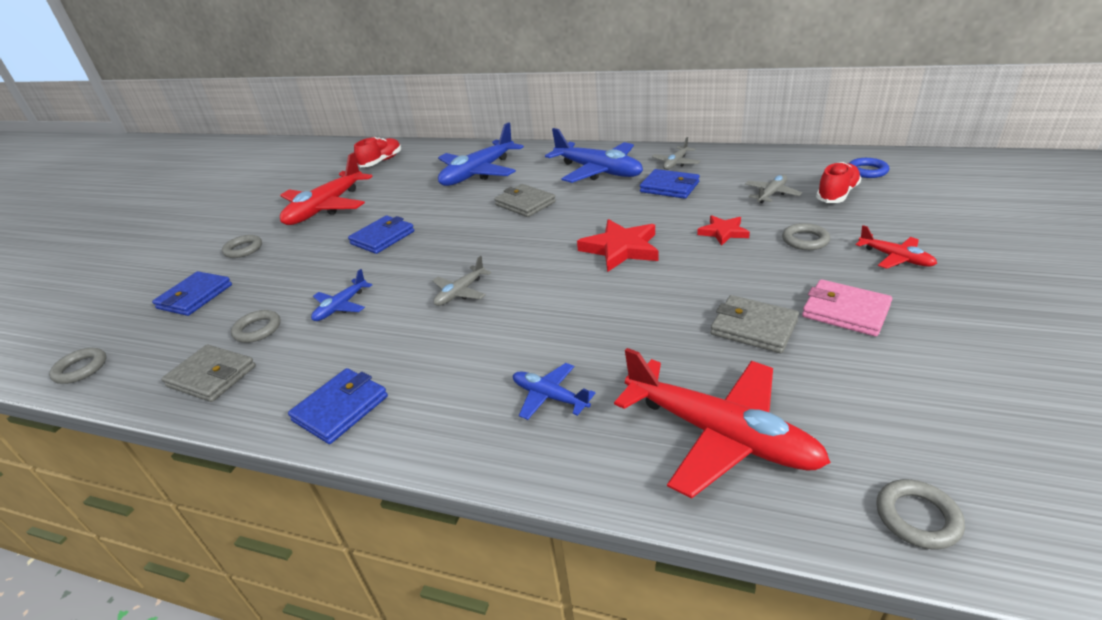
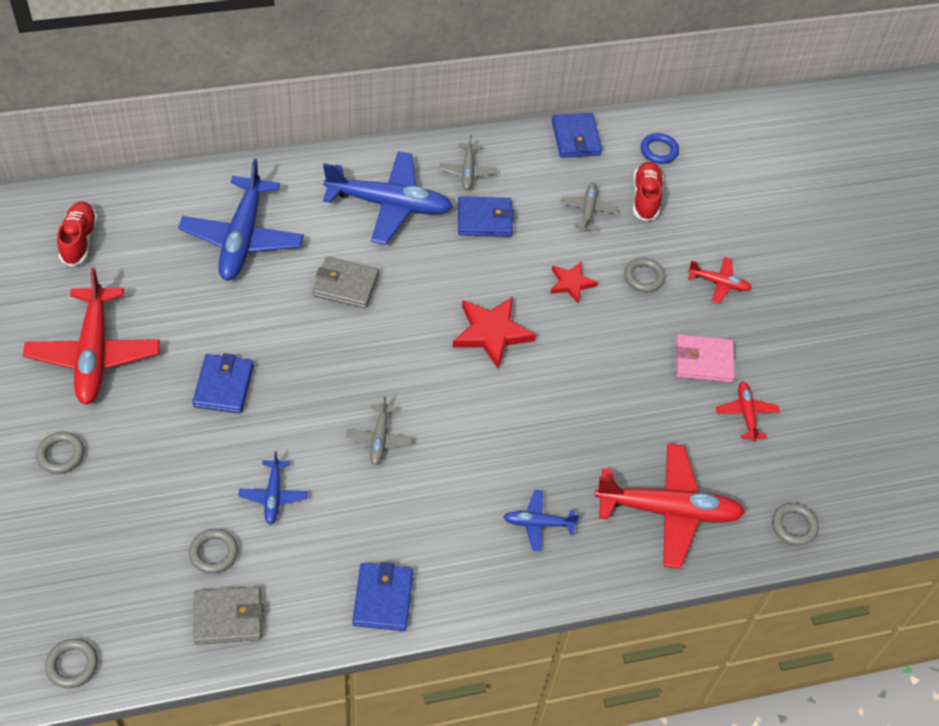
camera: 40 degrees left, 20 degrees up
(195, 297) = (86, 539): blue wallet -> blue wallet (576, 138)
(753, 327) = (647, 400): grey wallet -> none
(885, 370) = (746, 414): none -> red plane

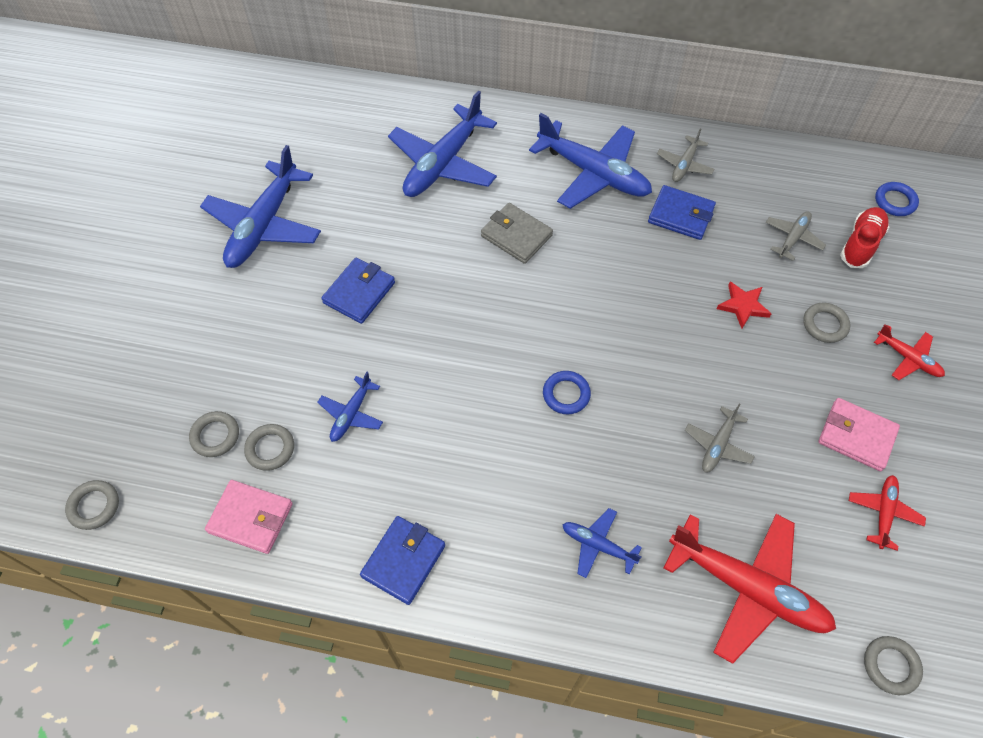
camera: 30 degrees right, 5 degrees up
(61, 455) = (189, 306): grey ring -> grey ring (215, 436)
(79, 240) = (303, 123): red shoe -> none
(94, 354) = (264, 225): red plane -> blue plane
(228, 617) = (251, 518): grey wallet -> pink wallet
(379, 439) = (477, 395): grey plane -> grey plane (718, 445)
(456, 410) = (566, 394): none -> blue ring
(492, 333) = (638, 329): red star -> none
(576, 138) = (810, 164): blue wallet -> none

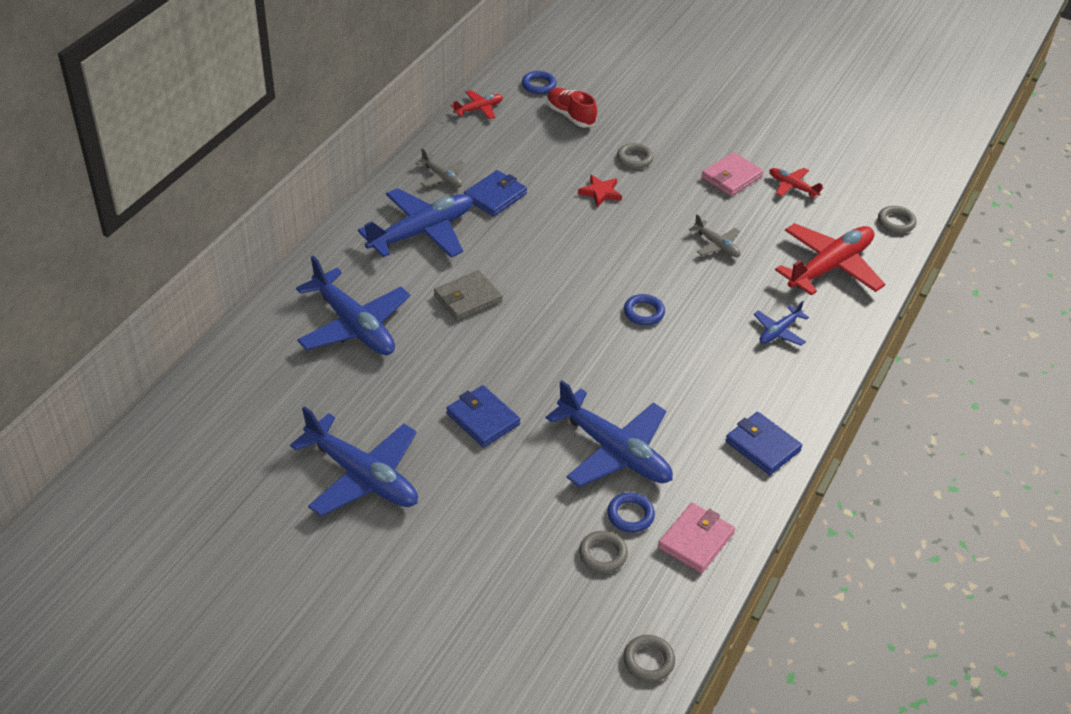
camera: 75 degrees left, 15 degrees down
(270, 449) = (630, 515): grey ring -> blue ring
(351, 414) = (614, 451): blue plane -> blue plane, size x2.05
(793, 238) = (548, 146): grey plane -> none
(908, 358) = (678, 131): red plane -> red plane (479, 109)

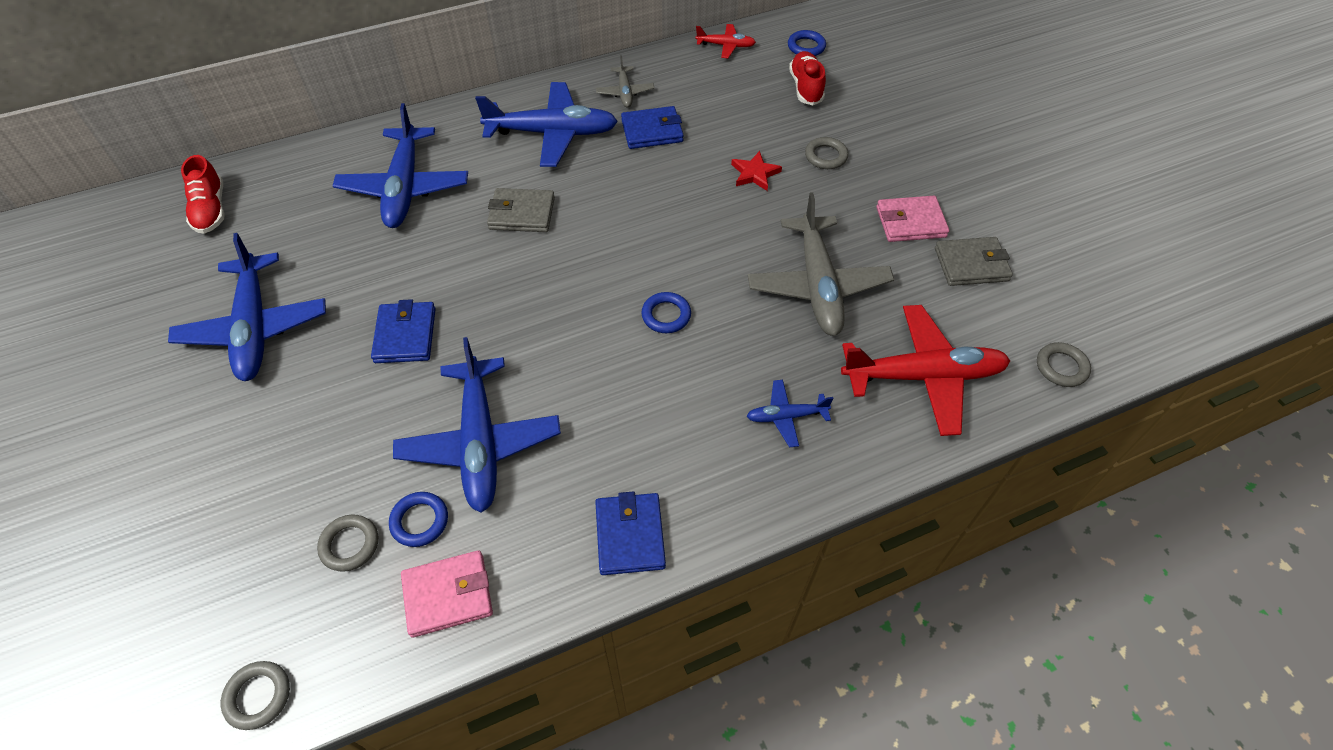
camera: 40 degrees right, 10 degrees up
(210, 421) = (211, 210): none -> red shoe
(716, 245) = (817, 285): grey plane -> grey plane, size x2.05
(792, 186) = (971, 264): red plane -> grey wallet

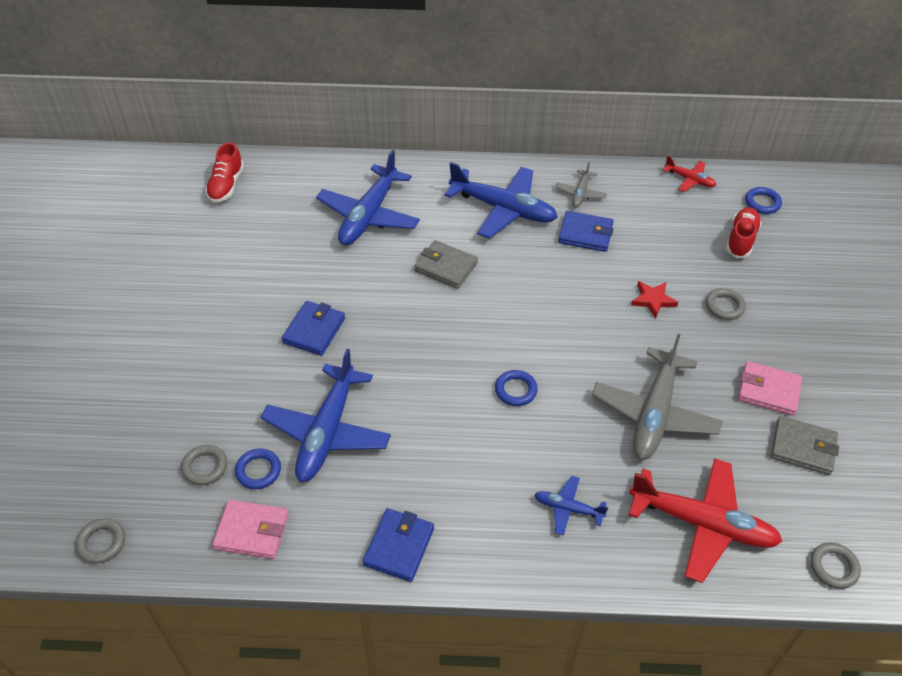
camera: 25 degrees right, 5 degrees down
(254, 327) = (215, 285): blue plane -> none

